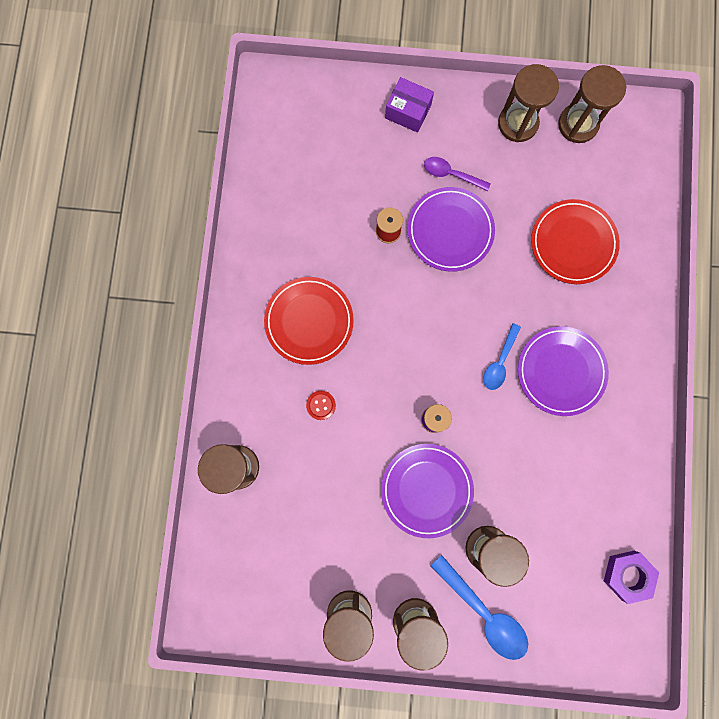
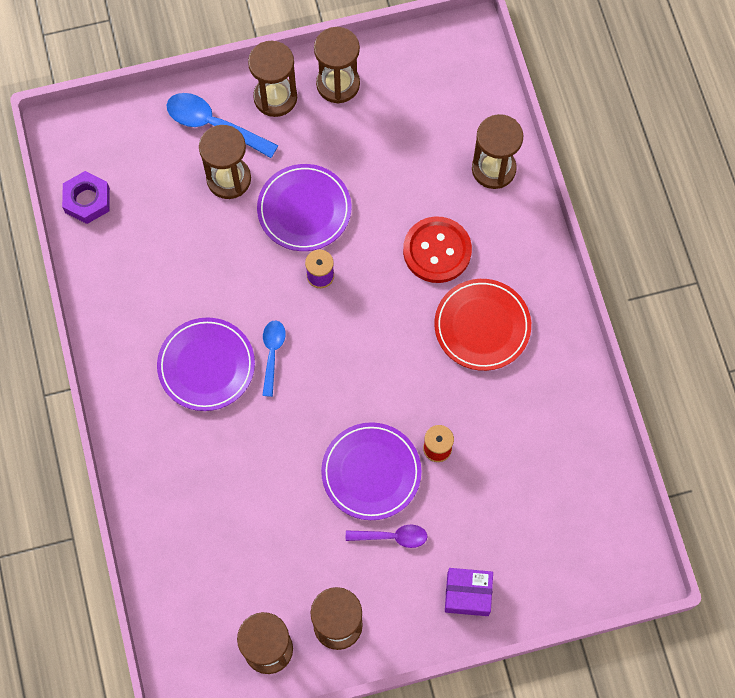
camera: 160 degrees right, 10 degrees down
(321, 405) = (437, 251): red button -> red button, size x2.21
(573, 243) = (233, 506): red plate -> none

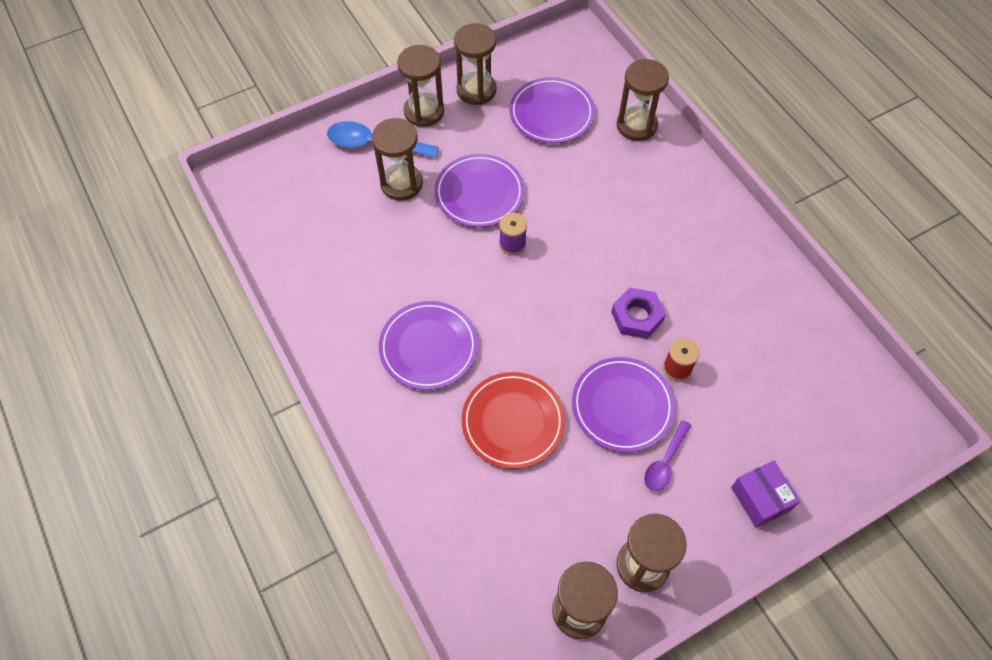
camera: 15 degrees left, 10 degrees down
(87, 200) = (272, 230): purple nut -> purple nut (637, 316)
(272, 354) = (489, 321): blue spoon -> none
(392, 537) = (665, 462): purple spoon -> purple spoon turned 135 degrees clockwise
(408, 132) = (551, 114): none -> purple plate
(437, 251) = (612, 200): red button -> none
(467, 594) = (760, 498): purple box -> purple box turned 75 degrees clockwise
(482, 326) = (677, 252): red plate -> red plate (513, 422)

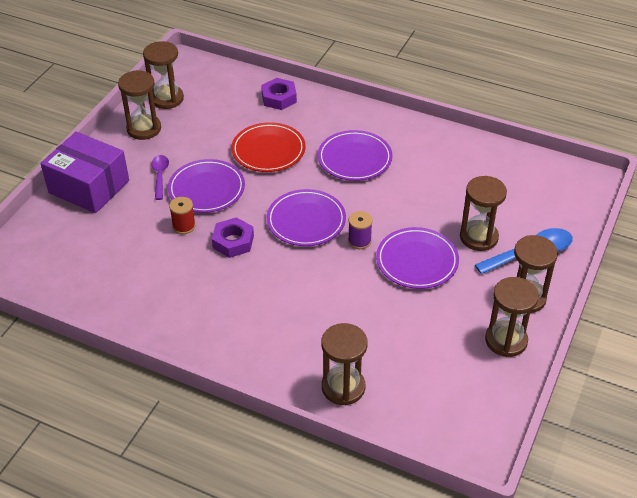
camera: 145 degrees right, 15 degrees down
(433, 508) = (279, 98): none -> purple nut
(551, 114) = (424, 356): purple plate -> purple plate (306, 221)
(760, 498) = (89, 187): purple box -> purple box, size x1.82

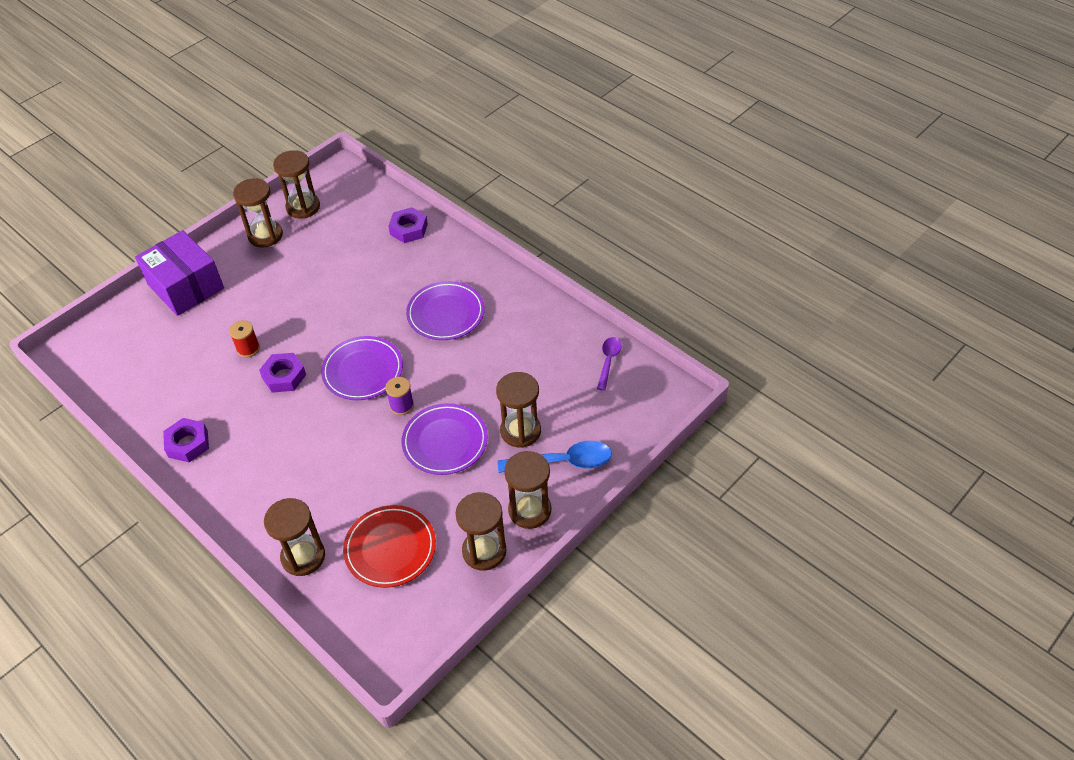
camera: 20 degrees right, 5 degrees up
(160, 176) = (254, 290): purple spoon -> purple spoon (608, 361)
(172, 320) = (188, 443): none -> purple nut
(206, 189) = (289, 314): purple plate -> none
(268, 150) = (368, 285): red plate -> red plate (390, 548)

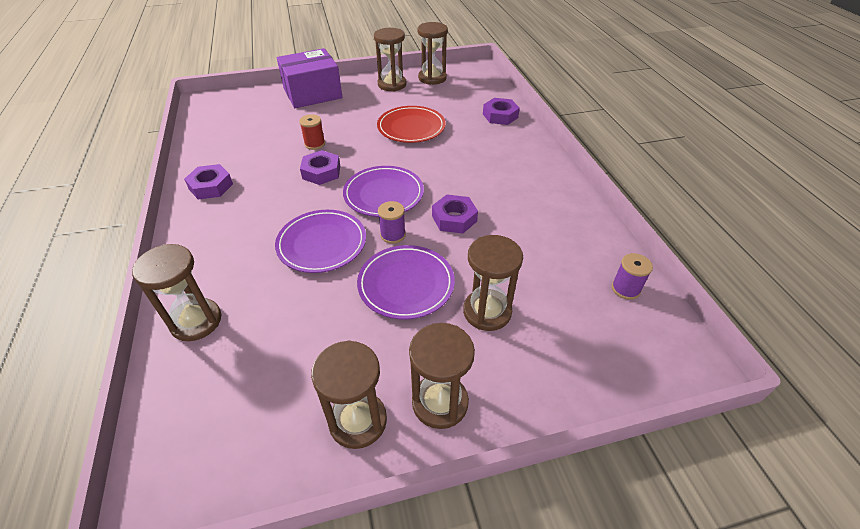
camera: 30 degrees right, 5 degrees down
(186, 286) = (312, 93): purple box -> purple box turned 75 degrees clockwise
(390, 548) = (272, 359): red plate -> red plate (411, 127)
(442, 364) = (454, 218): none -> purple nut
(446, 313) = (487, 182): purple plate -> purple plate (322, 244)
(563, 462) = (512, 368): blue spoon -> none
(608, 361) = (625, 289): purple spoon -> purple spool

